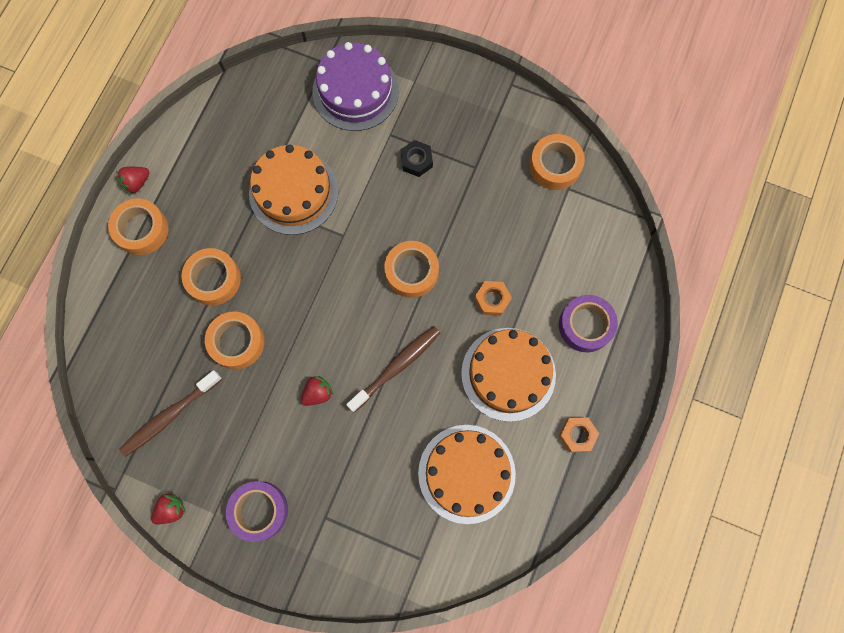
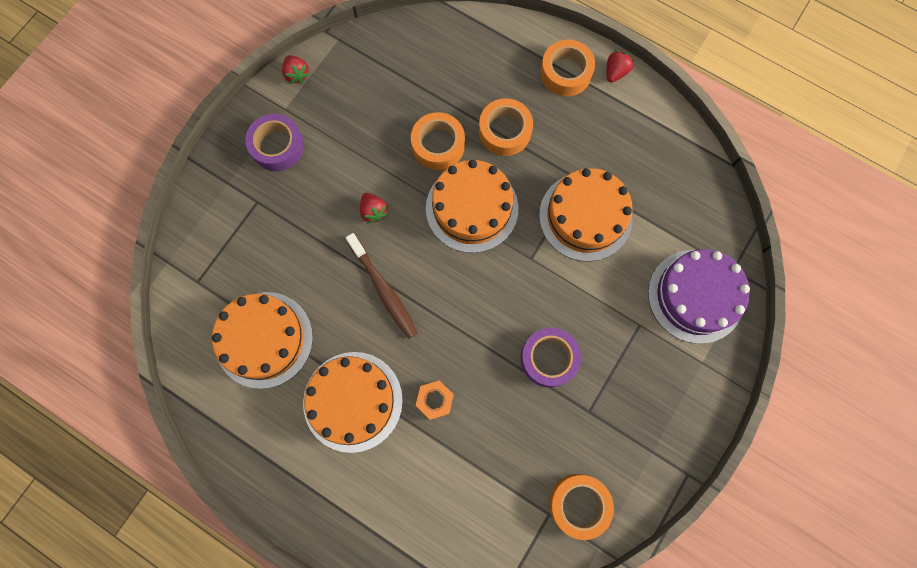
camera: 100 degrees right, 0 degrees up
(137, 183) = (615, 72): red strawberry -> red strawberry turned 60 degrees clockwise
(170, 415) = (380, 81): brown toothbrush -> none
(300, 297) = (472, 208): none -> orange cake
(411, 272) = (480, 321): orange tape -> none
(416, 161) = (604, 348): black nut -> none
(577, 435) = (274, 461): orange nut -> none
(585, 325) = (387, 497): purple tape -> purple tape (549, 358)

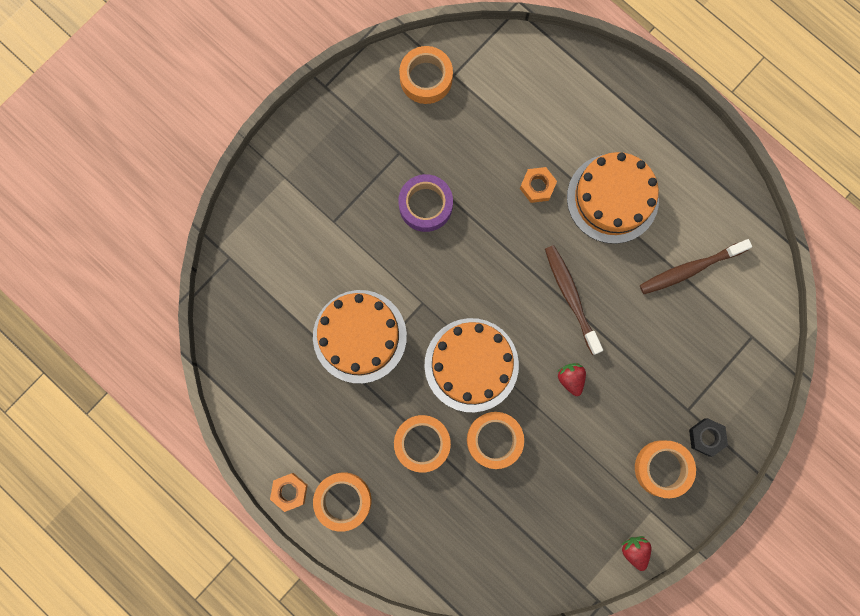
camera: 170 degrees left, 5 degrees up
(237, 180) = (706, 437): none -> black nut
(264, 339) = (690, 269): orange cake -> brown toothbrush
(277, 146) = (662, 468): purple tape -> orange tape
(615, 72) = (289, 491): red strawberry -> orange nut
(695, 296) = (273, 239): purple cake -> none

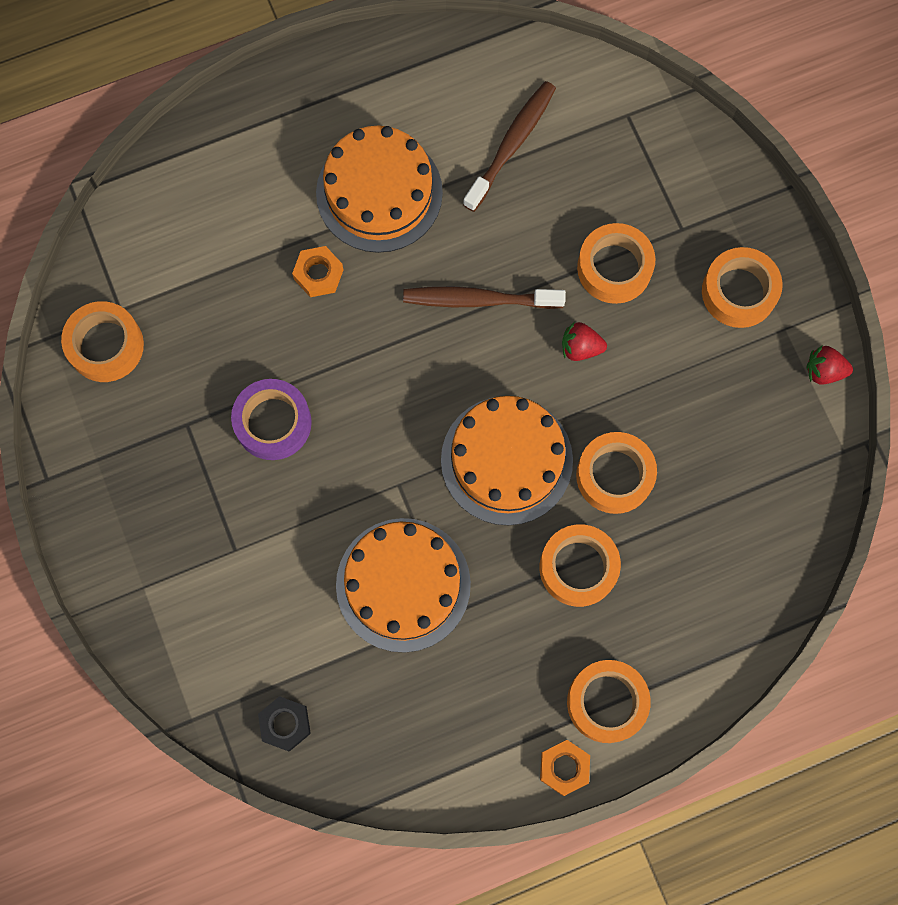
camera: 65 degrees left, 5 degrees down
(637, 376) = (614, 268): none -> orange tape
(690, 269) = (511, 145): brown toothbrush -> brown toothbrush turned 150 degrees counterclockwise
(706, 437) = (724, 224): black nut -> black nut (285, 724)

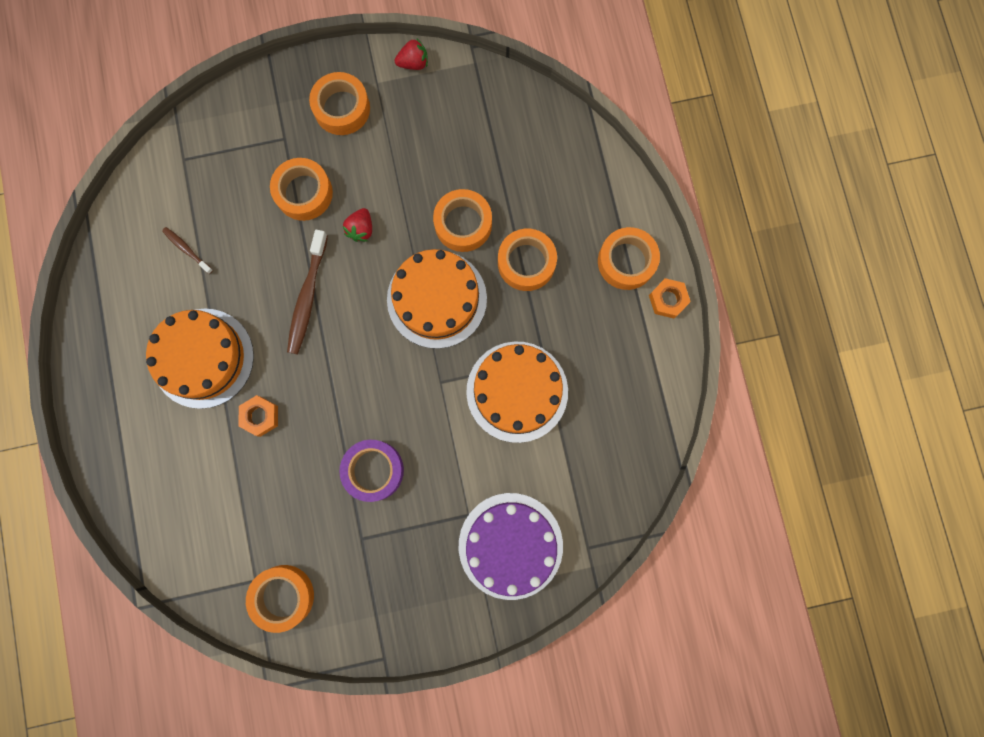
camera: 80 degrees left, 5 degrees up
(204, 610) = (510, 545): none -> purple cake
(285, 724) = (606, 496): black nut -> none
(511, 145) = (187, 250): brown toothbrush -> brown toothbrush, size x0.54
(824, 371) = (413, 63): red strawberry -> red strawberry turned 120 degrees counterclockwise

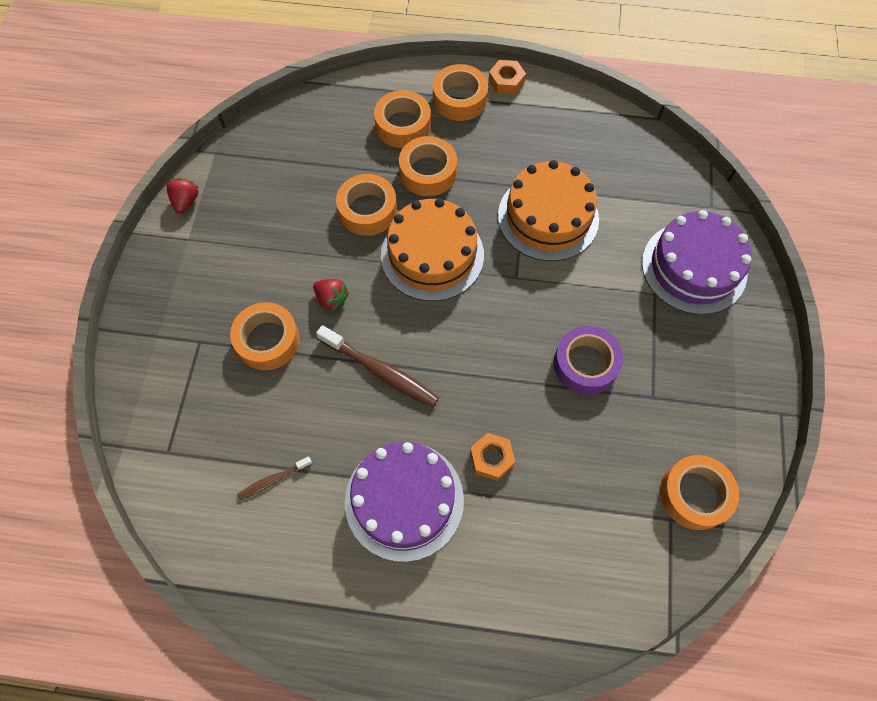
camera: 70 degrees left, 15 degrees down
(203, 358) = (404, 500): orange cake -> purple cake
(342, 108) = (197, 278): orange tape -> orange tape (403, 125)

